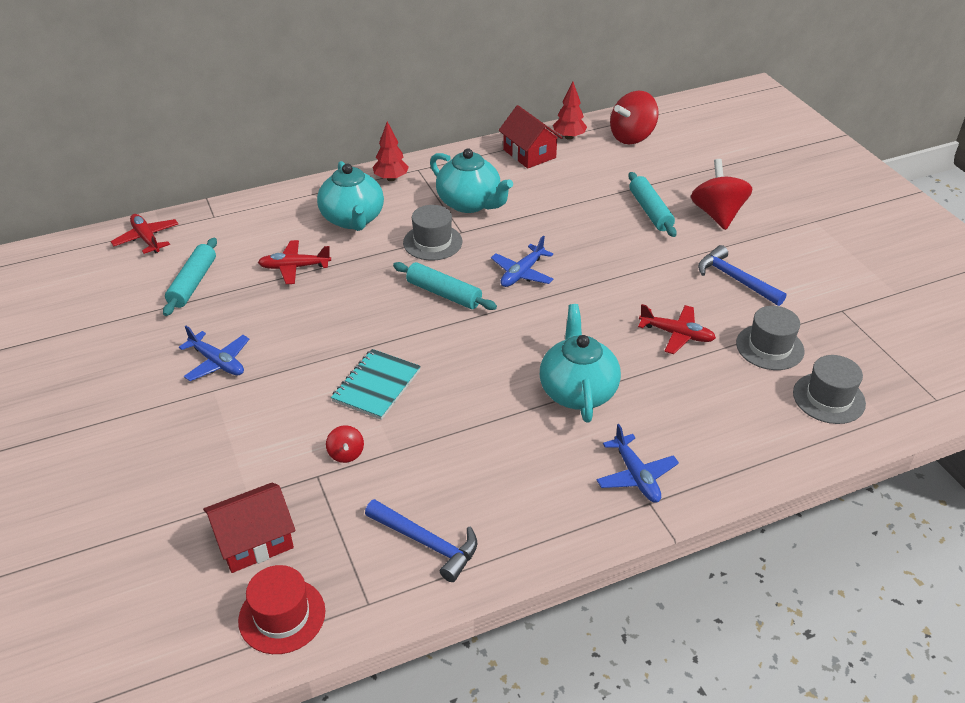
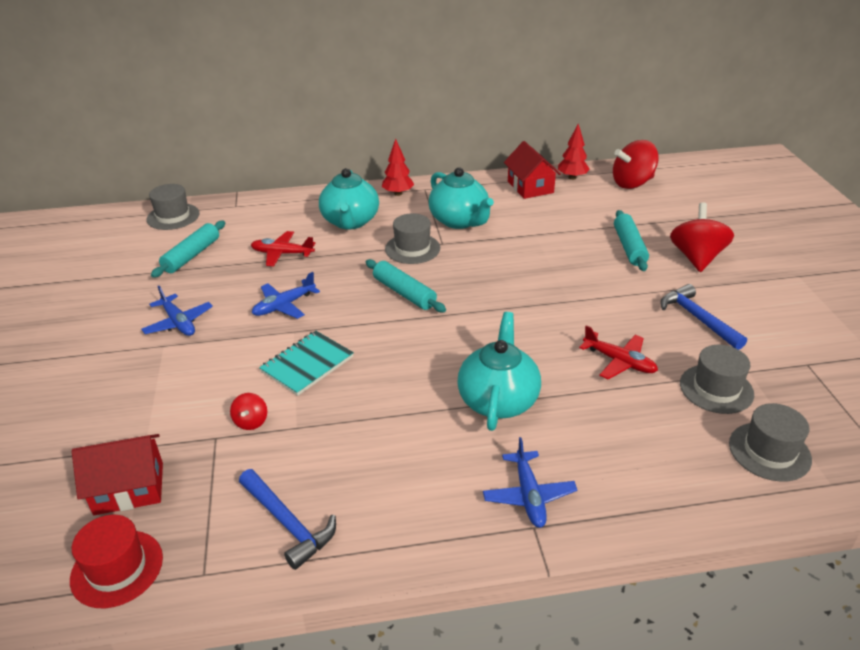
camera: 15 degrees right, 5 degrees down
(146, 239) = (173, 216): red plane -> grey hat
(522, 273) = (484, 285): blue plane -> blue plane (284, 306)

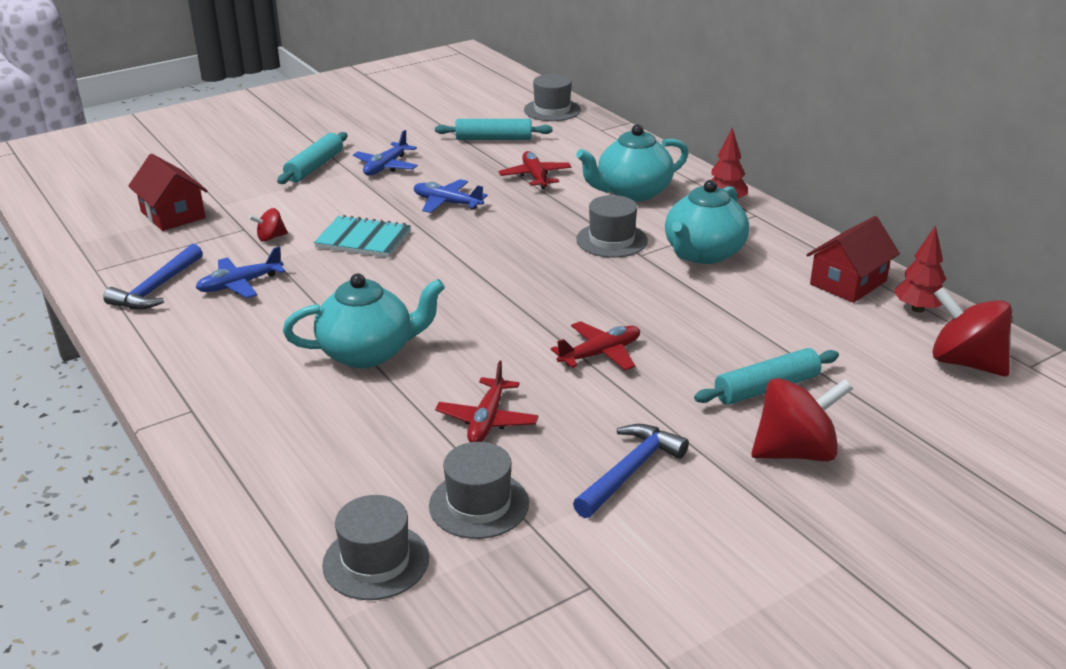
camera: 65 degrees right, 5 degrees down
(117, 568) = (93, 237): red hat -> none
(404, 293) = (519, 257): turquoise rolling pin -> turquoise rolling pin (314, 167)
(529, 496) = (232, 399): blue plane -> blue plane (240, 285)
(560, 294) = (600, 354): none -> red plane

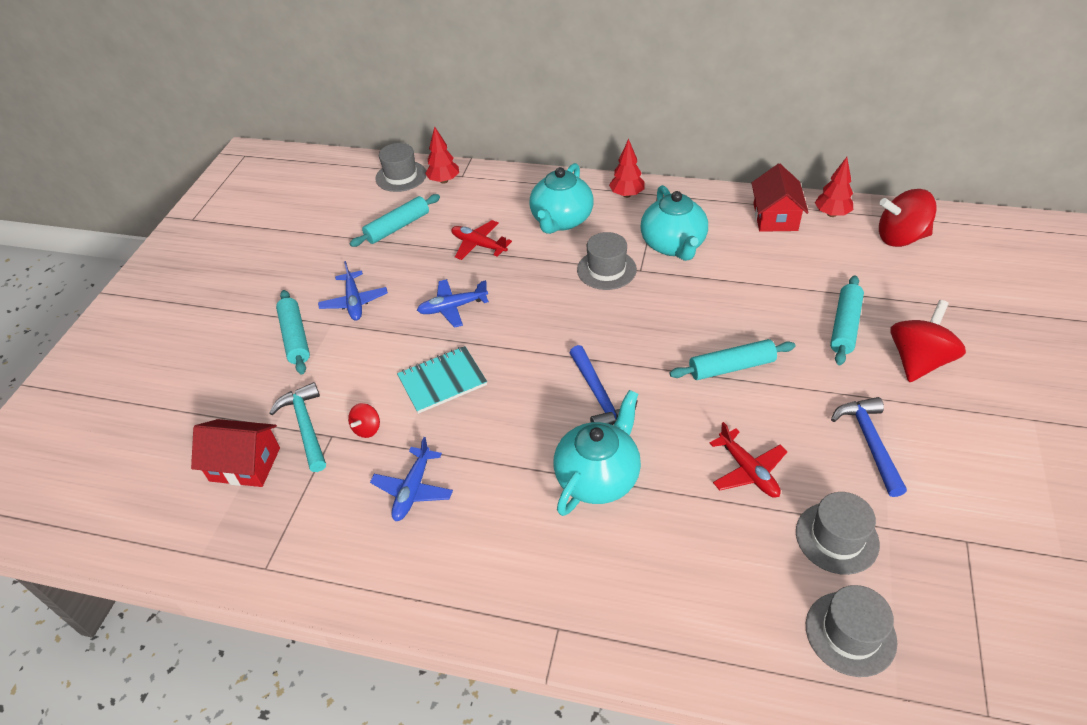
camera: 40 degrees left, 15 degrees up
(157, 288) = (350, 544): blue hammer -> blue hammer (599, 396)
(238, 215) = (305, 426): none -> turquoise hammer
(581, 127) = (444, 181): none -> red tree
(600, 354) = (731, 367): red plane -> turquoise rolling pin

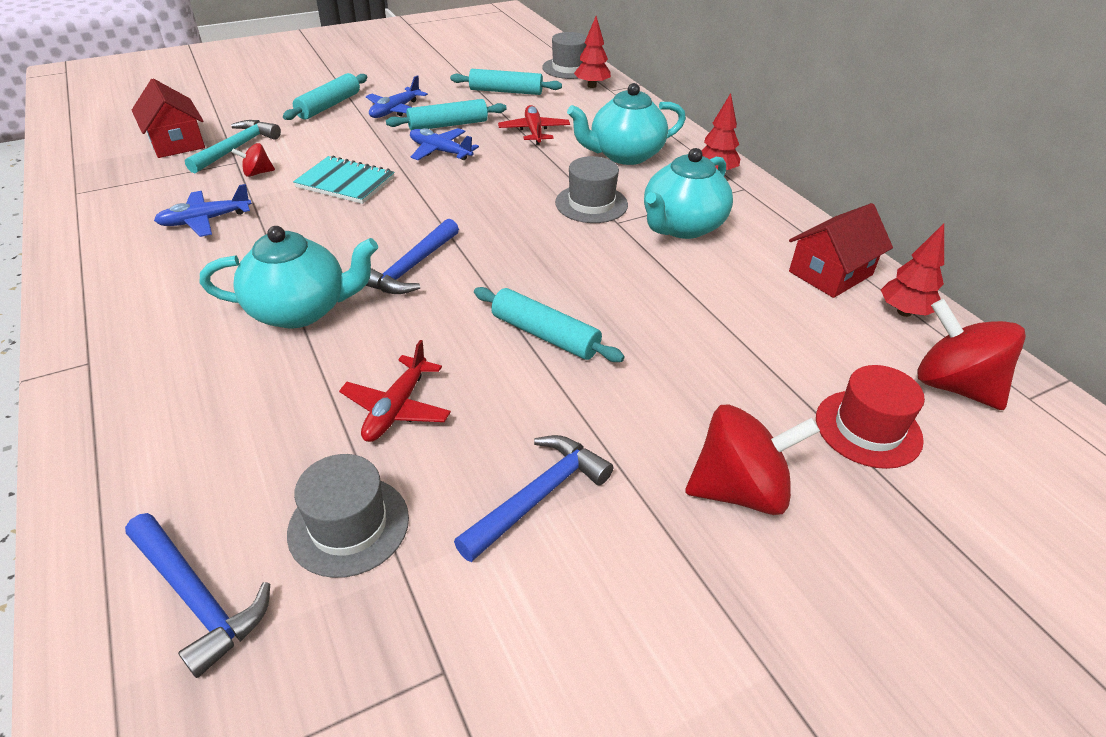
camera: 45 degrees right, 5 degrees down
(844, 326) = (720, 397): turquoise rolling pin -> turquoise rolling pin (448, 125)
(850, 633) = (198, 598): grey hat -> blue hammer
(908, 288) = (868, 428): none -> red hat

